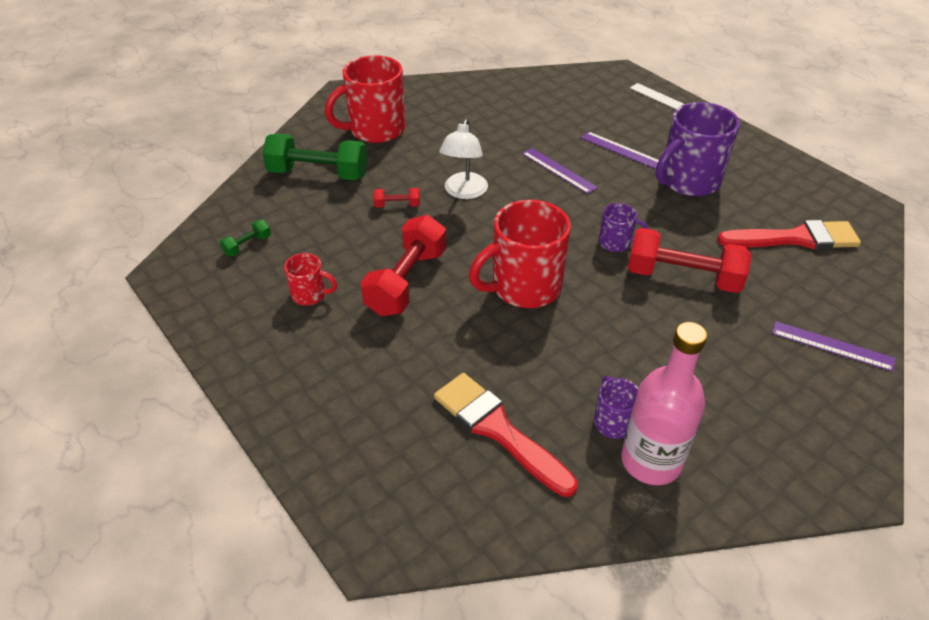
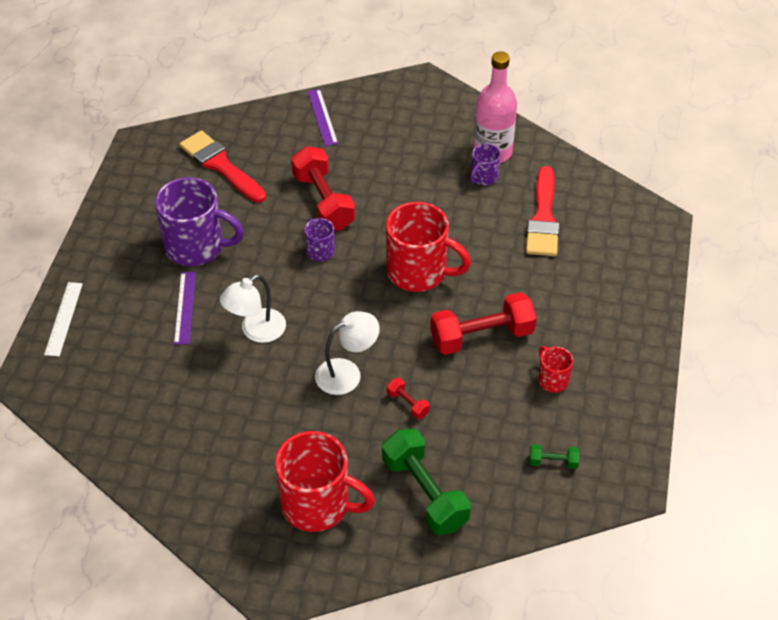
camera: 130 degrees left, 5 degrees up
(558, 170) = (256, 331): purple ruler -> white lamp

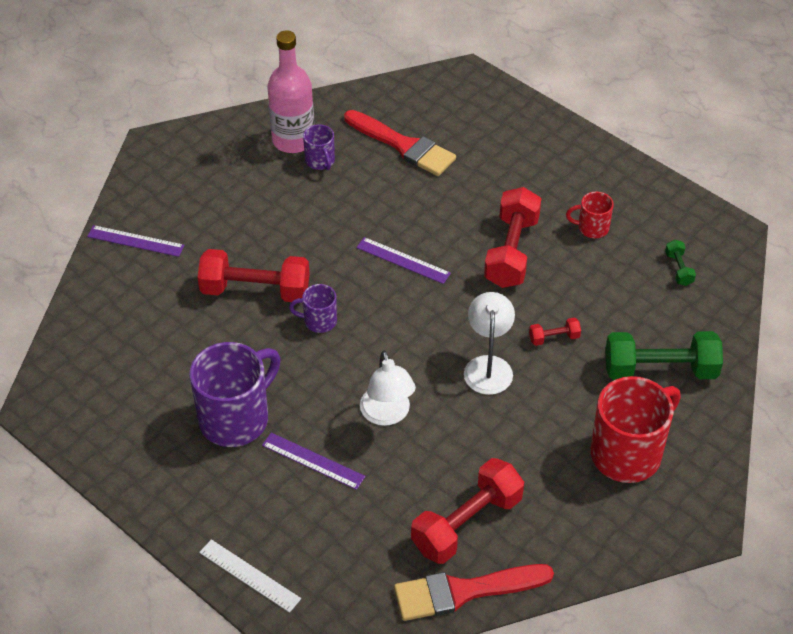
camera: 60 degrees left, 0 degrees up
(181, 425) = (467, 523): none -> red dumbbell
(221, 166) = (134, 351): red brush -> red brush (464, 591)
(419, 272) = (403, 260): red mug -> purple ruler
(553, 462) = (679, 269): green dumbbell -> green dumbbell turned 45 degrees counterclockwise

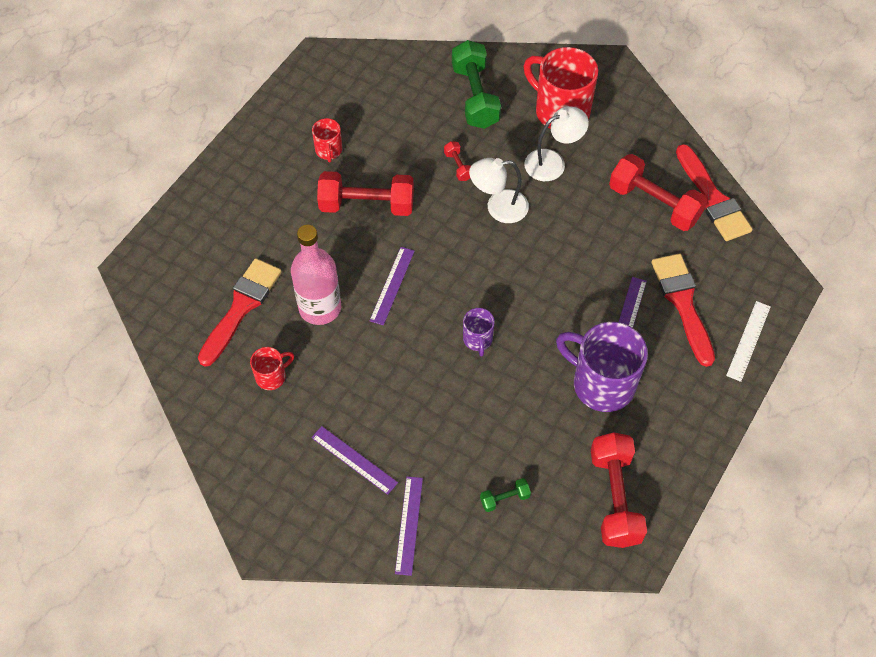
camera: 100 degrees left, 10 degrees up
(214, 210) = (354, 460): none -> purple ruler
(255, 290) = (452, 399): red dumbbell -> red dumbbell (614, 498)
(293, 140) = (244, 407): pink bottle -> pink bottle (320, 308)
(317, 520) = (683, 303): none -> red brush
(320, 161) = (272, 376): purple mug -> red mug
(387, 415) = (567, 271): white lamp -> white lamp (553, 162)
(679, 269) = (366, 90): green dumbbell -> green dumbbell (504, 498)

